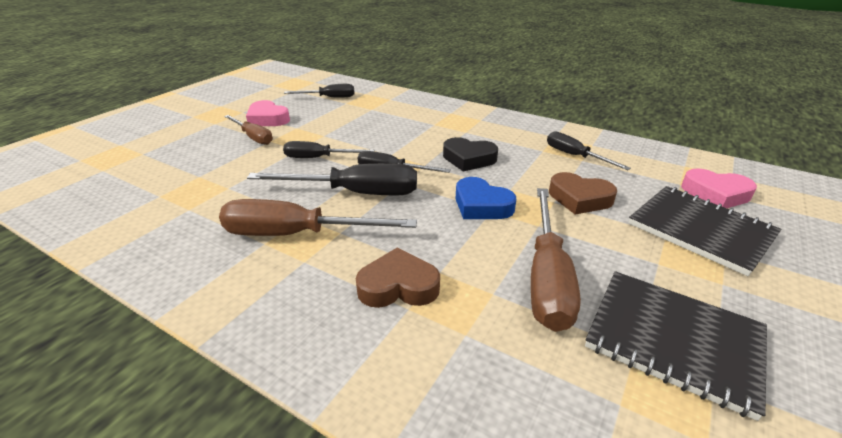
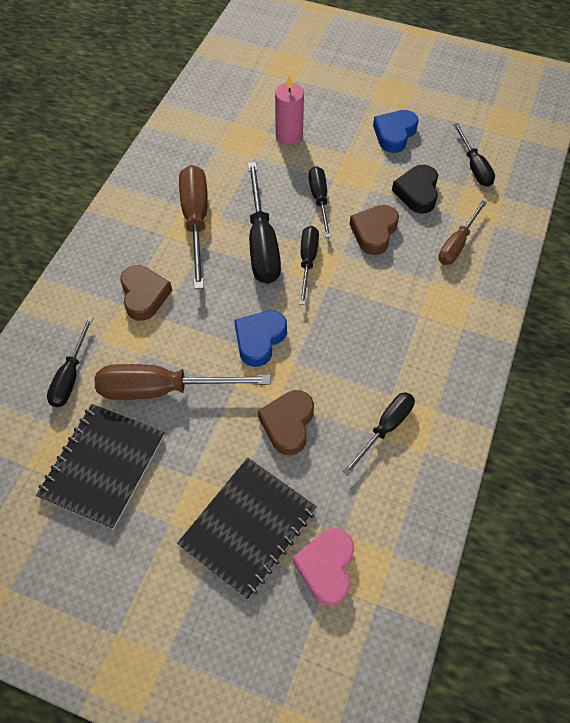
camera: 80 degrees right, 25 degrees up
(218, 165) = (289, 135): none -> pink candle
(253, 137) = (349, 138): brown screwdriver -> brown screwdriver (457, 244)
(267, 119) = (394, 134): pink heart -> blue heart
(373, 139) = (374, 232): none -> brown heart
(468, 159) = (350, 323): black heart -> black heart (417, 192)
(529, 375) = (70, 376): none -> black screwdriver

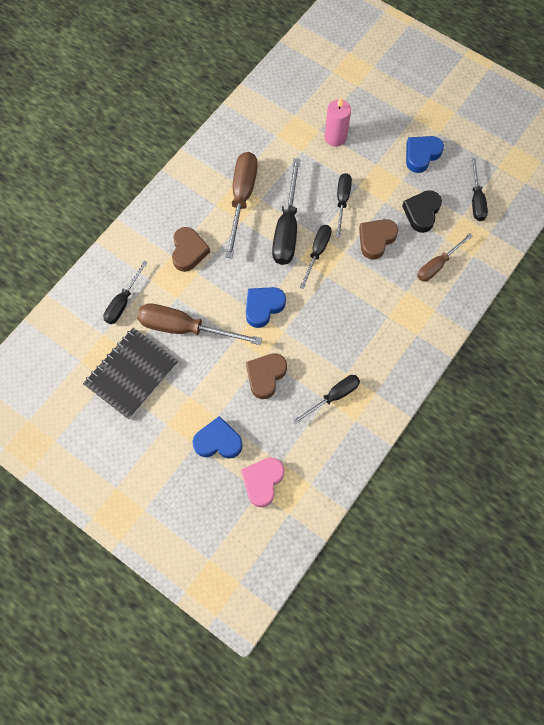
camera: 15 degrees right, 10 degrees up
(248, 527) = (218, 441): black notebook -> blue heart

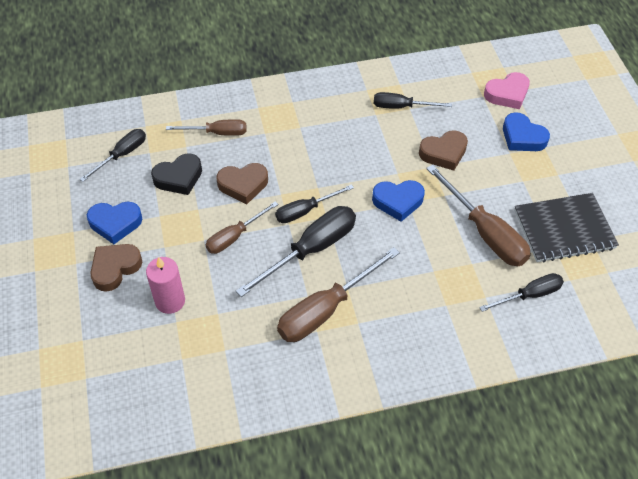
camera: 140 degrees left, 15 degrees down
(188, 251) = (426, 296): brown heart -> brown heart (115, 268)
(342, 201) = (234, 236): black screwdriver -> brown screwdriver

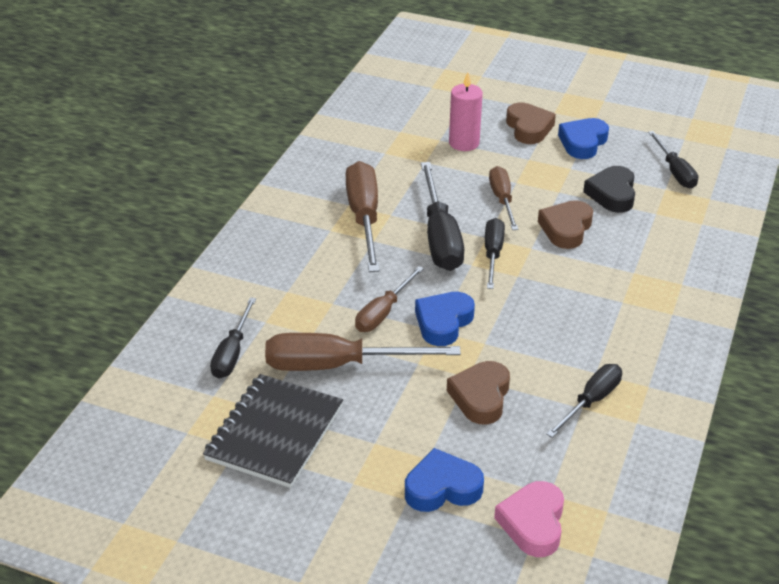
camera: 125 degrees right, 15 degrees down
(217, 133) = (660, 240): brown screwdriver -> brown screwdriver (383, 312)

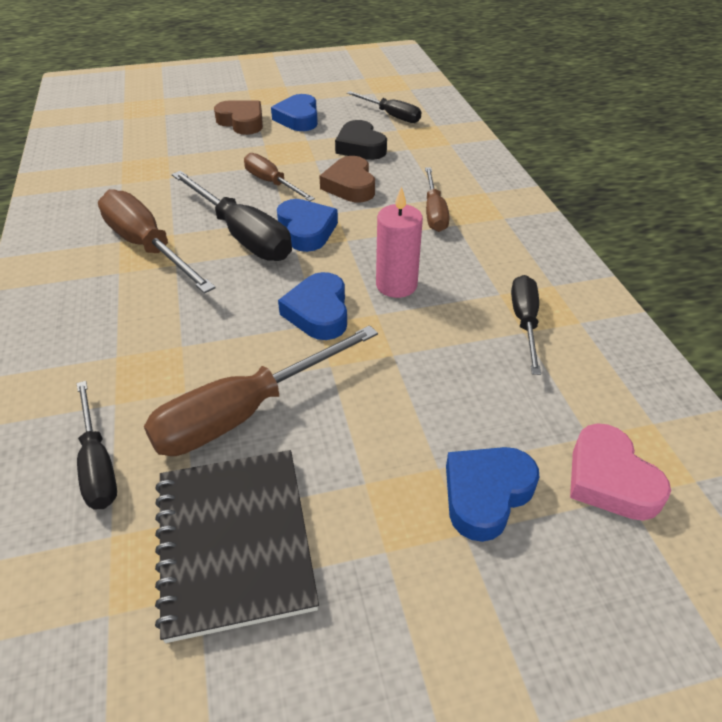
camera: 35 degrees left, 5 degrees up
(383, 312) = (247, 330): brown screwdriver -> brown screwdriver (434, 212)
(464, 143) = (193, 151): pink candle -> pink candle (396, 285)
(480, 397) = (425, 369): brown heart -> none
(493, 254) = (306, 230): black screwdriver -> blue heart

